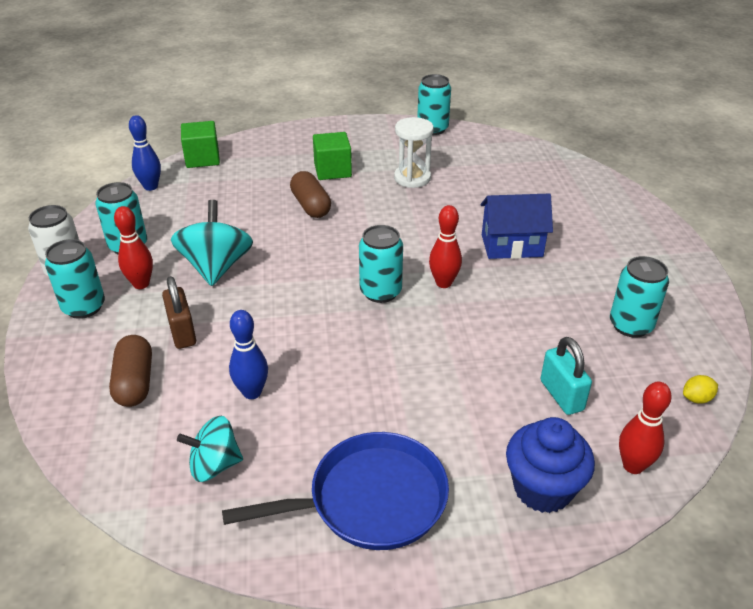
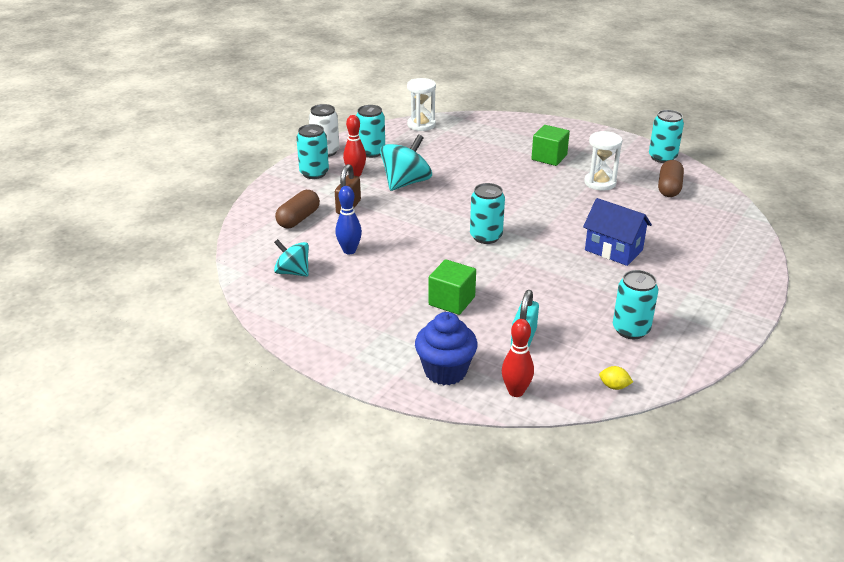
camera: 40 degrees right, 5 degrees down
(151, 187) = (421, 125): blue bowling pin -> white hourglass
(202, 159) = (472, 120): green cube -> green cube (451, 301)
(311, 206) = (506, 172): brown capsule -> brown capsule (669, 188)
(371, 499) = (348, 325): blue pan -> none
(443, 283) = (533, 250): red bowling pin -> none

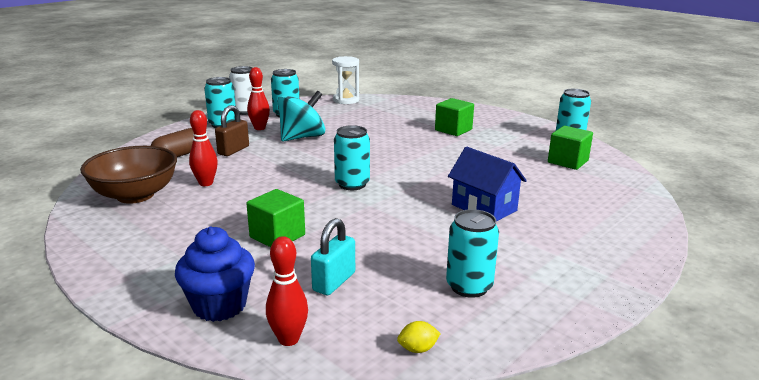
camera: 10 degrees right, 10 degrees down
(293, 272) = (135, 195): turquoise spinning top -> brown bowl
(349, 251) = (206, 183): blue bowling pin -> red bowling pin
(600, 183) = (495, 152): white hourglass -> none
(614, 386) = (418, 349): yellow lemon -> yellow lemon turned 45 degrees counterclockwise
(669, 188) = (568, 161): brown capsule -> green cube

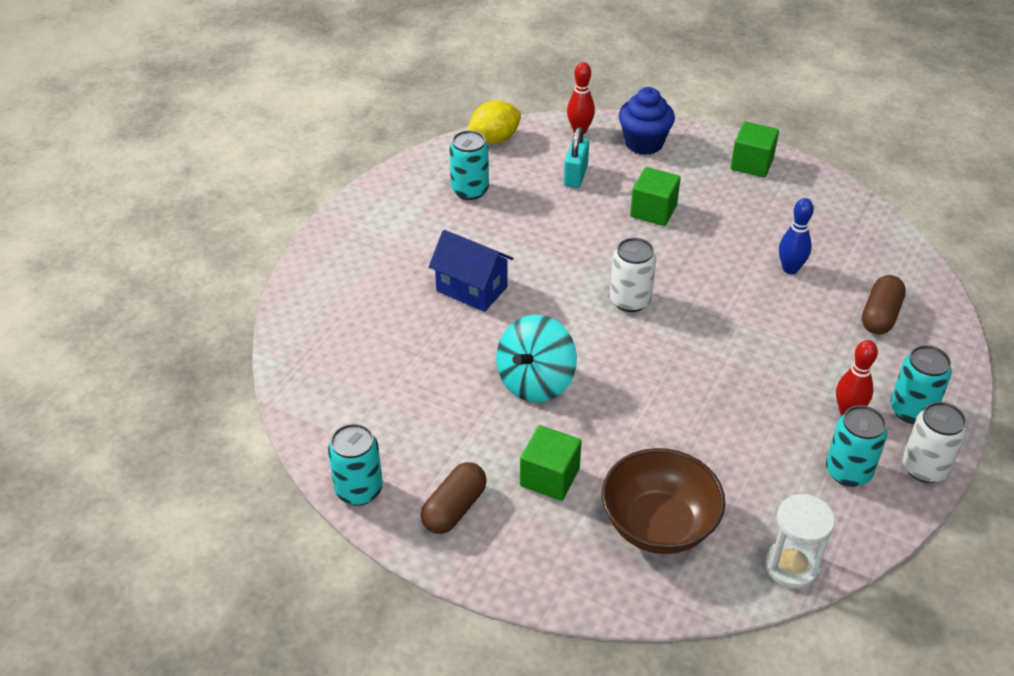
camera: 165 degrees right, 20 degrees up
(135, 195) = (839, 236): brown bowl -> brown bowl (658, 525)
(206, 183) = (790, 269): red bowling pin -> blue bowling pin
(233, 150) = (825, 341): brown padlock -> none
(302, 137) = (764, 397): turquoise spinning top -> turquoise spinning top (535, 382)
(352, 184) = (630, 300): turquoise can -> white can
(418, 349) = (494, 139): yellow lemon -> yellow lemon, size x2.03
(511, 128) = (454, 508): none -> brown capsule
(568, 161) = (370, 411): green cube -> green cube (752, 164)

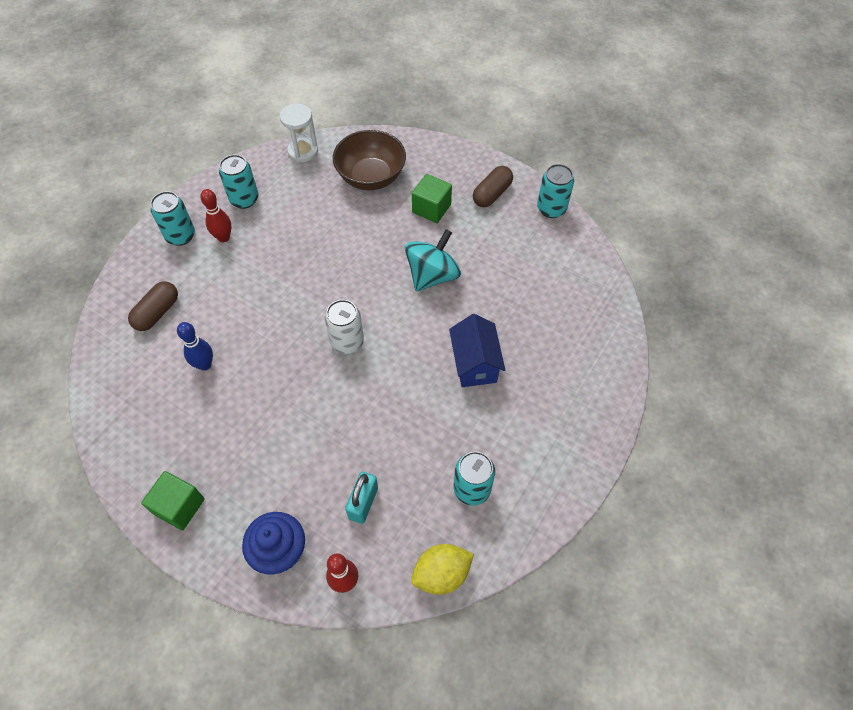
camera: 175 degrees left, 15 degrees up
(472, 289) = (474, 364): blue house -> blue house turned 45 degrees clockwise
(653, 211) = (299, 445): green cube -> none
(924, 468) = (196, 198): white can -> none

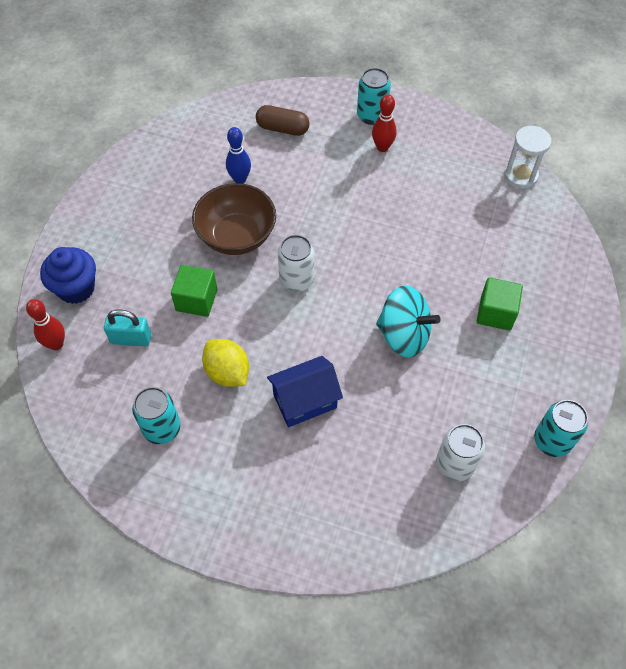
camera: 75 degrees right, 0 degrees up
(179, 506) = (104, 206): green cube -> green cube (196, 300)
(244, 199) = (435, 148): turquoise can -> none
(371, 177) = (514, 245): brown bowl -> brown bowl (236, 236)
(441, 574) = (73, 420): yellow lemon -> yellow lemon (227, 372)
(492, 194) = (545, 370): brown capsule -> none
(557, 273) = (455, 464): none -> white can

